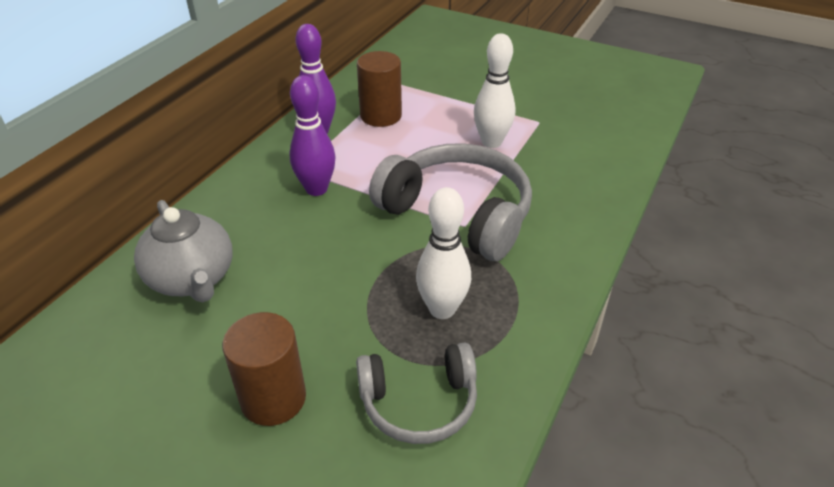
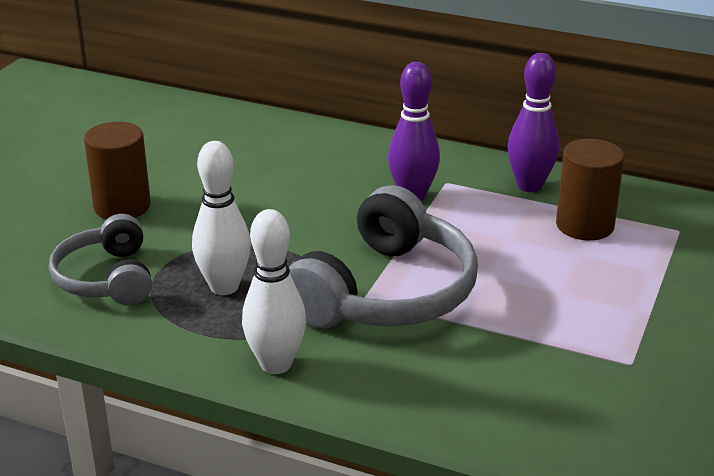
camera: 85 degrees right, 10 degrees down
(192, 279) = (264, 150): grey teapot -> none
(491, 142) = (554, 317): white bowling pin -> white bowling pin (276, 364)

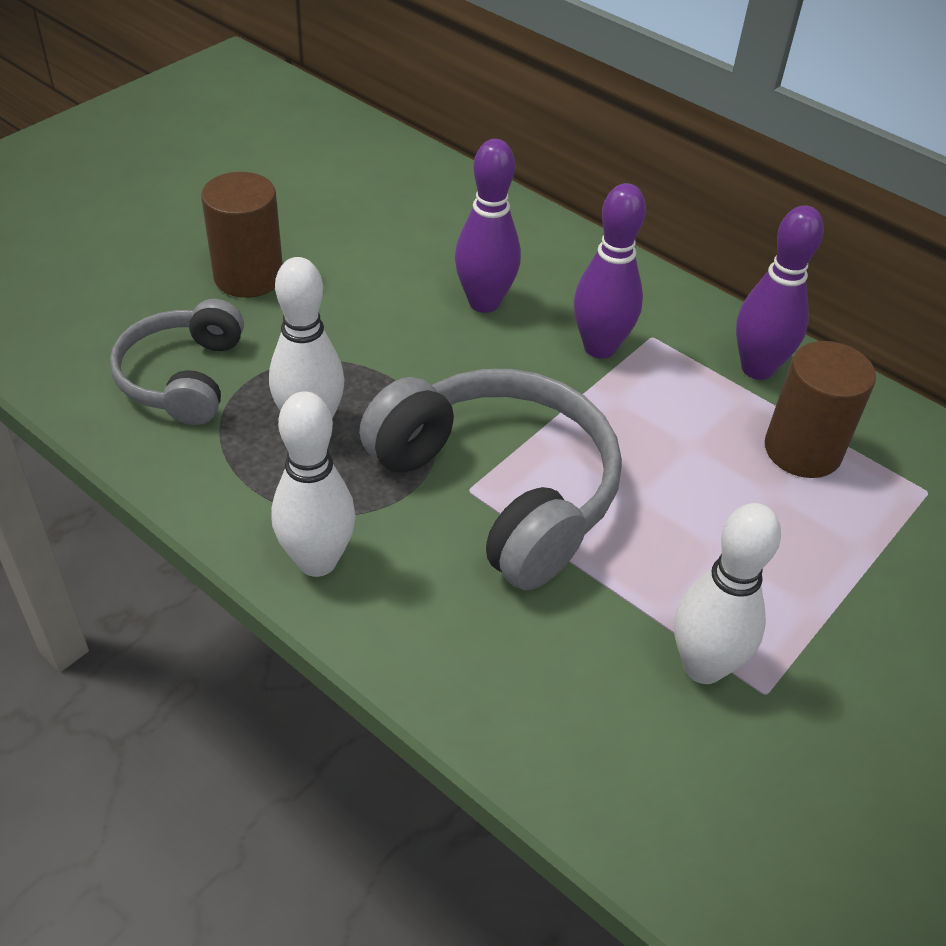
camera: 15 degrees right, 15 degrees up
(313, 187) = (484, 302): none -> purple bowling pin
(386, 293) = (500, 489): grey headphones -> grey headphones turned 90 degrees counterclockwise
(582, 359) = (703, 666): none -> white bowling pin

